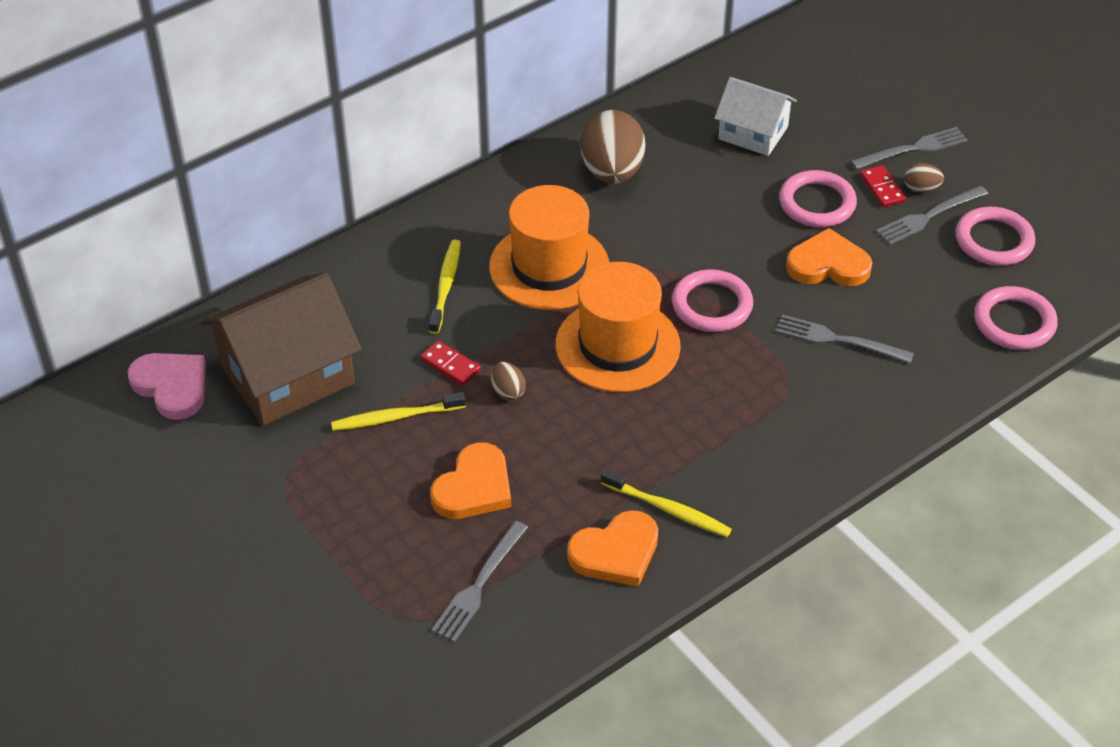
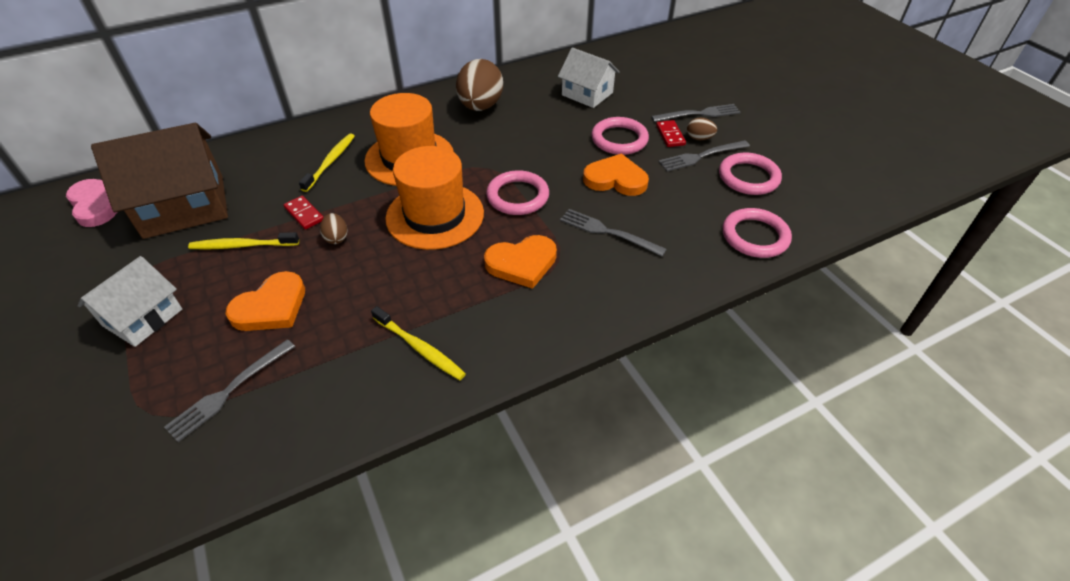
camera: 10 degrees right, 0 degrees up
(328, 521) = (143, 317): none -> white house
(616, 552) = (358, 379): orange heart -> orange heart (522, 263)

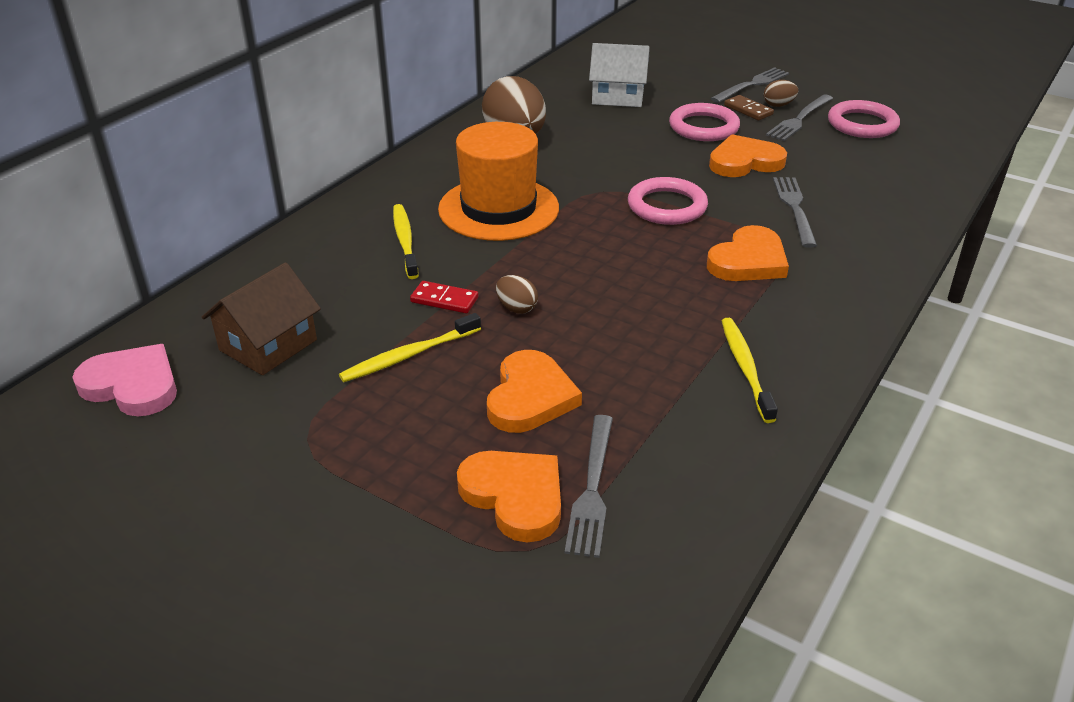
camera: 30 degrees left, 10 degrees down
(143, 317) = (379, 470): white house -> none
(184, 206) = (268, 345): brown house -> brown house, size x0.60
(185, 373) = (515, 496): none -> orange heart
(420, 348) = (745, 367): yellow toothbrush -> yellow toothbrush turned 105 degrees counterclockwise
(435, 215) = (601, 251): orange hat -> none
(607, 232) = (794, 207): grey fork -> grey fork turned 90 degrees clockwise
(670, 135) = (748, 110): red domino -> brown domino
(755, 236) = (926, 168): pink ring -> none

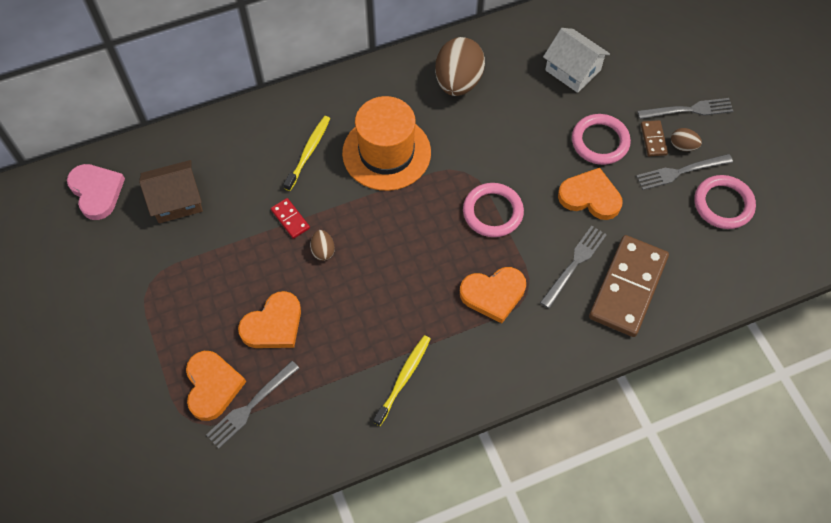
camera: 35 degrees right, 25 degrees up
(408, 356) = (238, 253): yellow toothbrush -> none
(864, 203) = (628, 287): none -> brown domino

